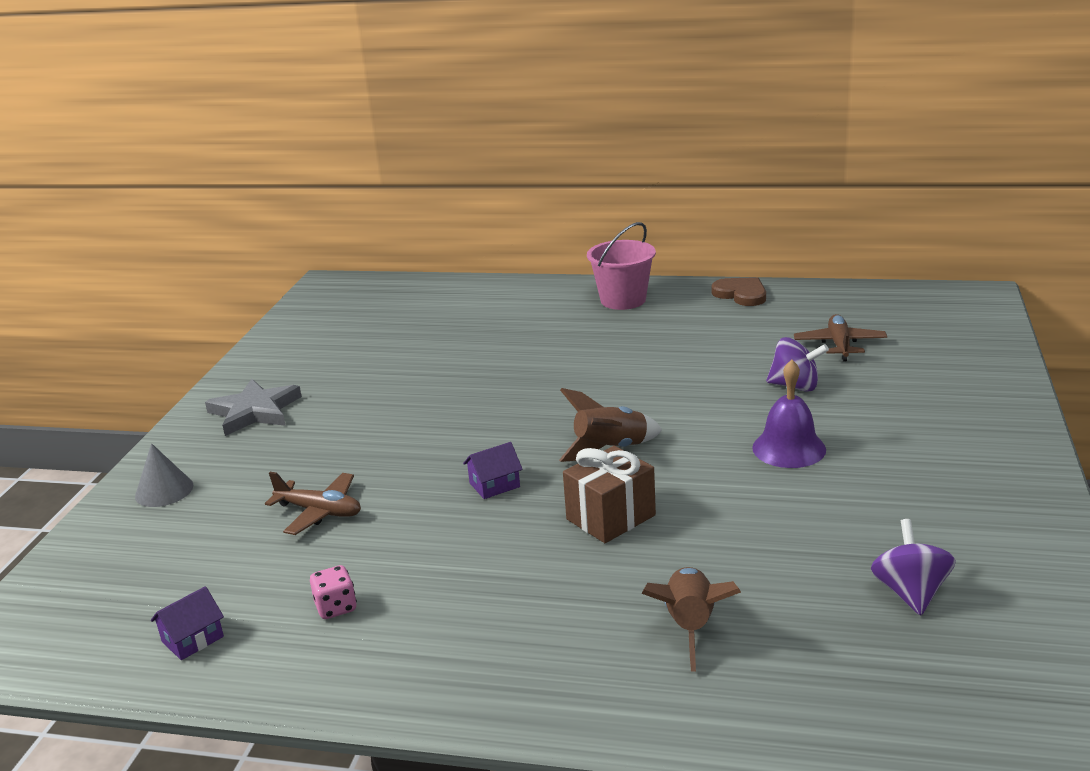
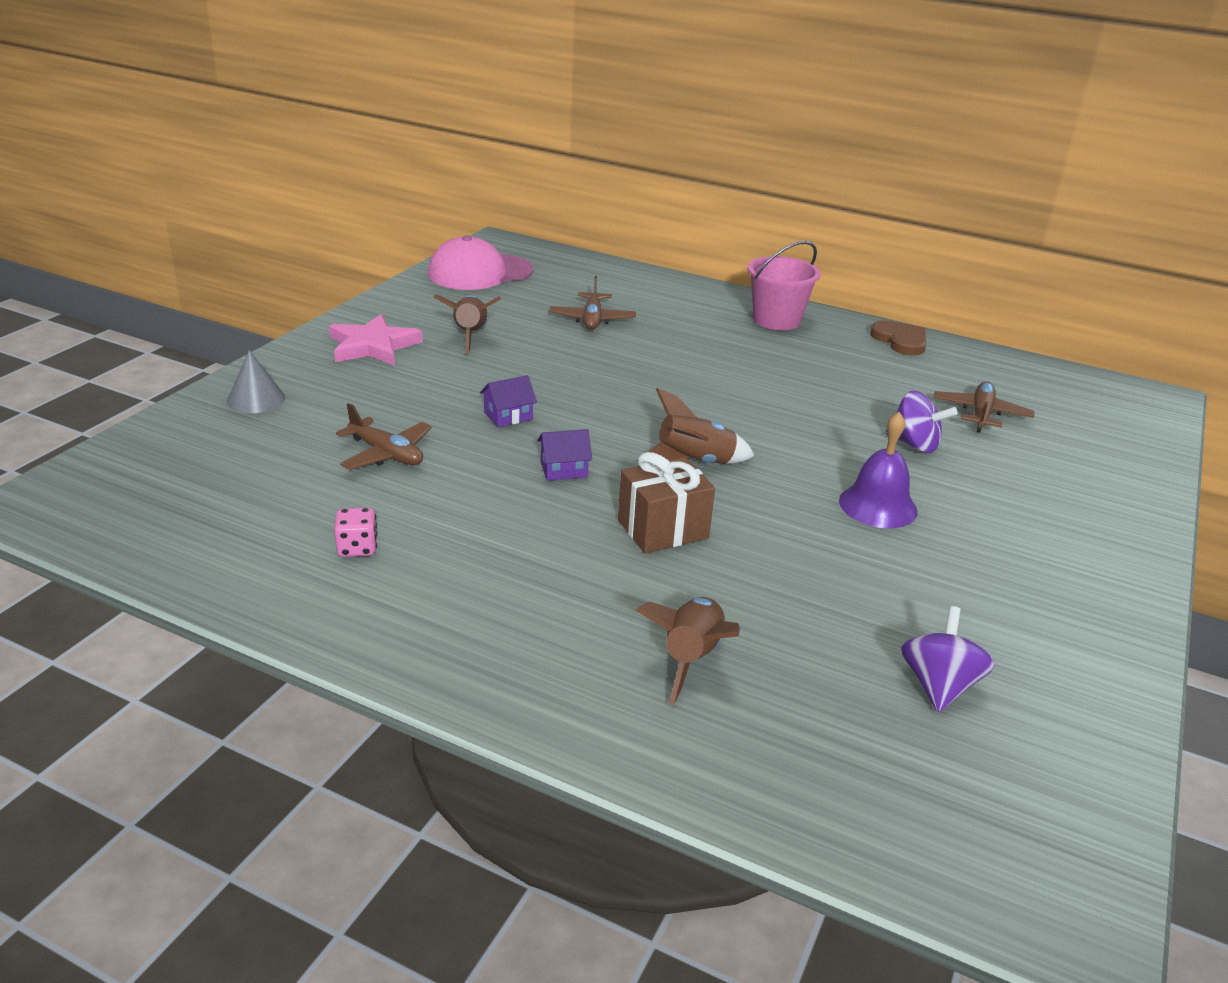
camera: 10 degrees right, 5 degrees up
(192, 639) = (213, 543): purple house -> purple house (508, 416)
(254, 411) = (373, 346): grey star -> pink star
(324, 317) = (480, 272): none -> pink cap
(345, 380) = (470, 336): none -> brown rocket
(453, 338) = (592, 319): none -> brown plane

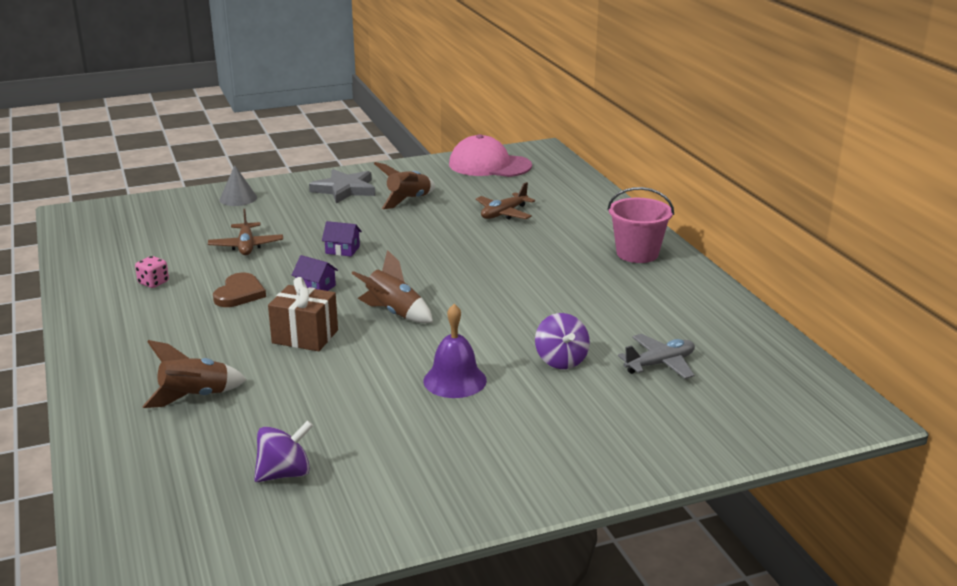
camera: 45 degrees right, 5 degrees down
(373, 346) = (344, 189): pink star -> grey star
(900, 341) = (709, 298): brown heart -> brown heart (239, 293)
(981, 414) = (660, 364): brown plane -> grey plane

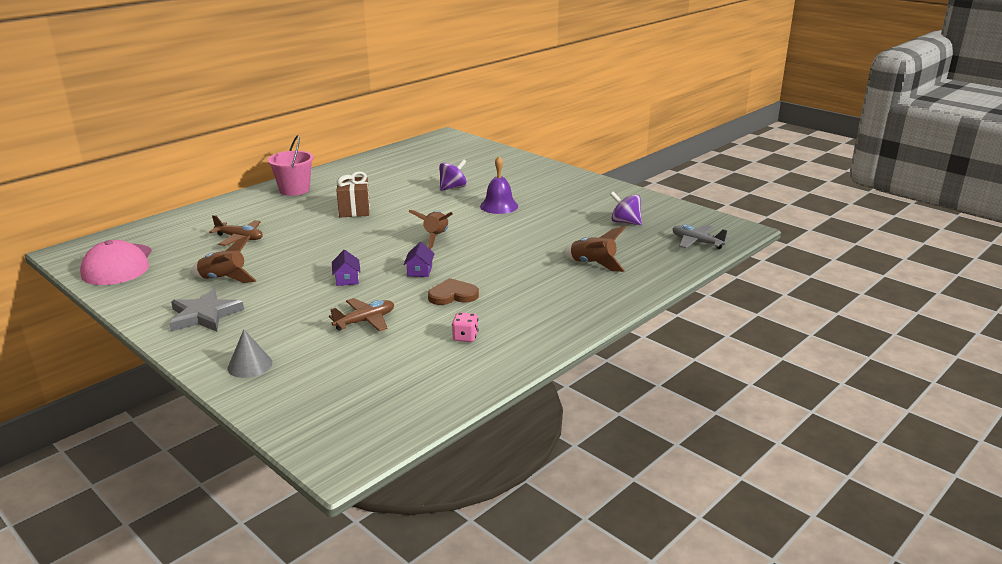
camera: 115 degrees left, 0 degrees up
(305, 336) = (492, 255): brown gift -> brown gift (354, 210)
(660, 364) = (435, 169): grey plane -> grey plane (696, 242)

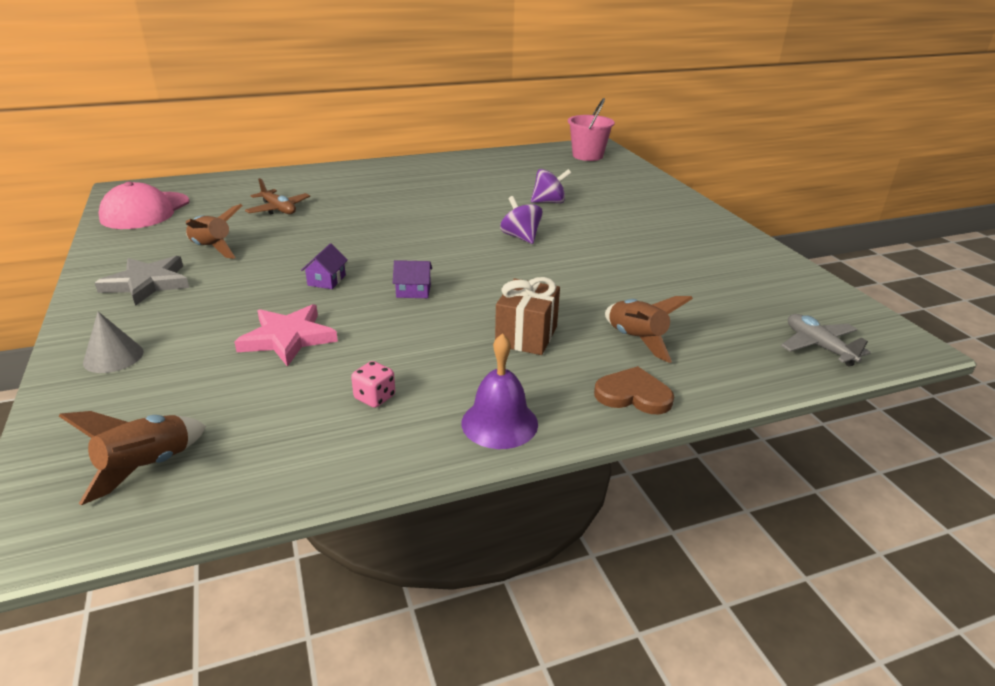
camera: 25 degrees right, 5 degrees up
(294, 190) = (385, 172): pink bucket -> pink bucket (587, 156)
(354, 210) = (420, 204): brown gift -> brown gift (526, 336)
(365, 321) = (288, 338): brown plane -> pink star
(419, 271) = (413, 291): purple house -> purple house turned 60 degrees clockwise
(435, 237) = (472, 255): brown rocket -> brown rocket (147, 467)
(453, 295) = (419, 333): brown heart -> brown heart (633, 395)
(499, 206) = (582, 234): purple bell -> purple bell (499, 423)
(625, 222) = (730, 291): purple spinning top -> purple spinning top (521, 237)

